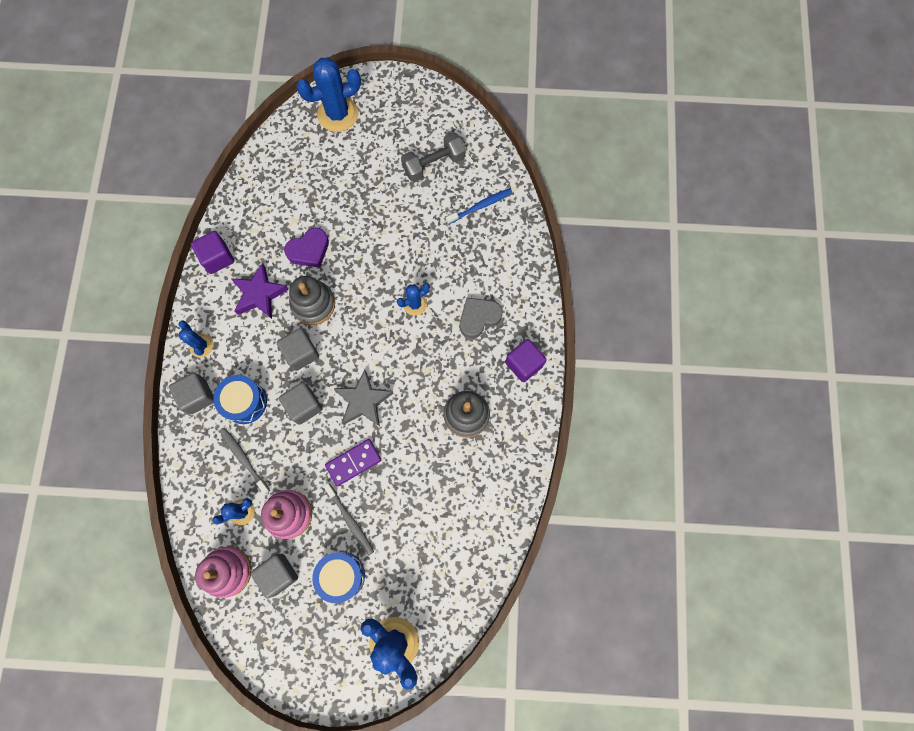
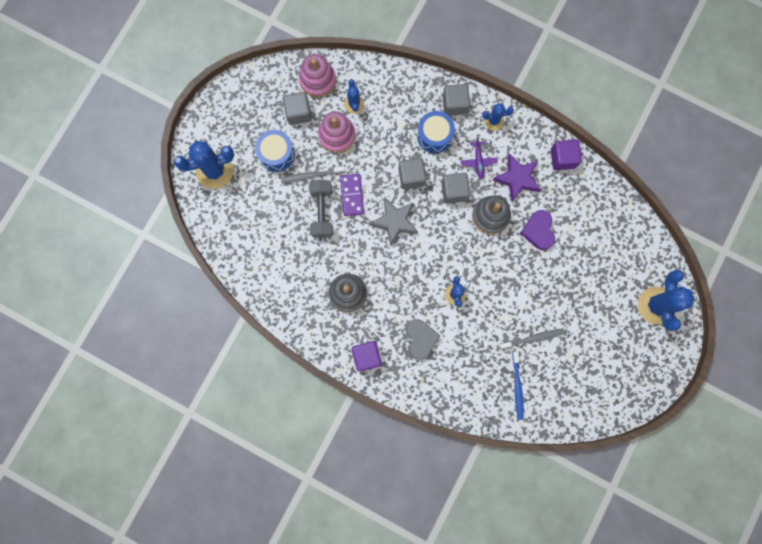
camera: 115 degrees right, 5 degrees up
(244, 459) = (391, 119): grey toothbrush -> grey toothbrush (533, 338)
(256, 342) = (478, 161): none -> purple plane
(433, 164) = (573, 365): grey dumbbell -> grey dumbbell (322, 212)

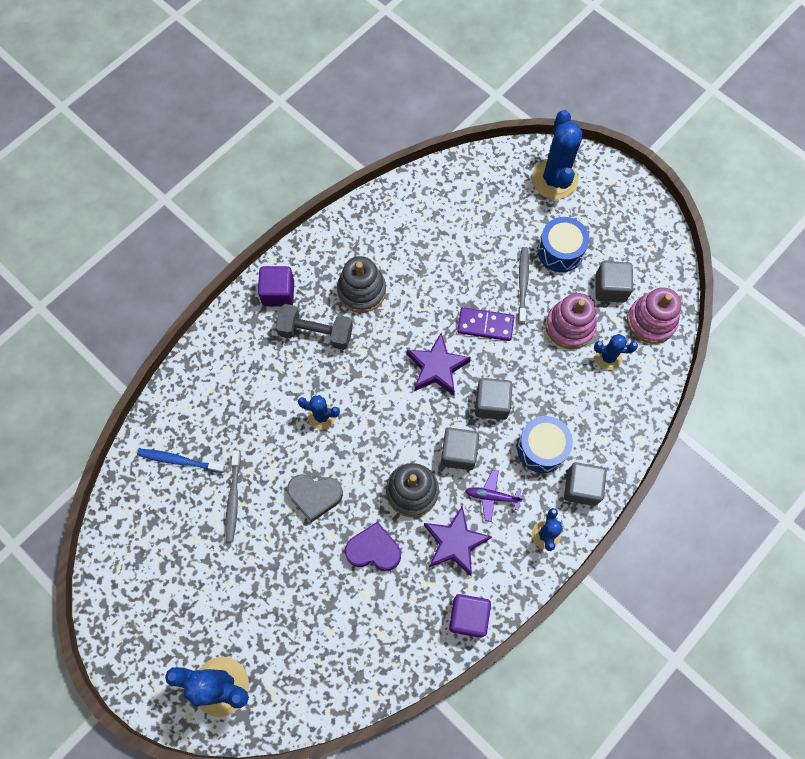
camera: 105 degrees right, 10 degrees down
(322, 212) = (473, 285): grey dumbbell -> grey dumbbell (316, 333)
(395, 222) = (437, 367): grey star -> purple star
(420, 339) = (279, 359): grey heart -> grey heart (315, 496)

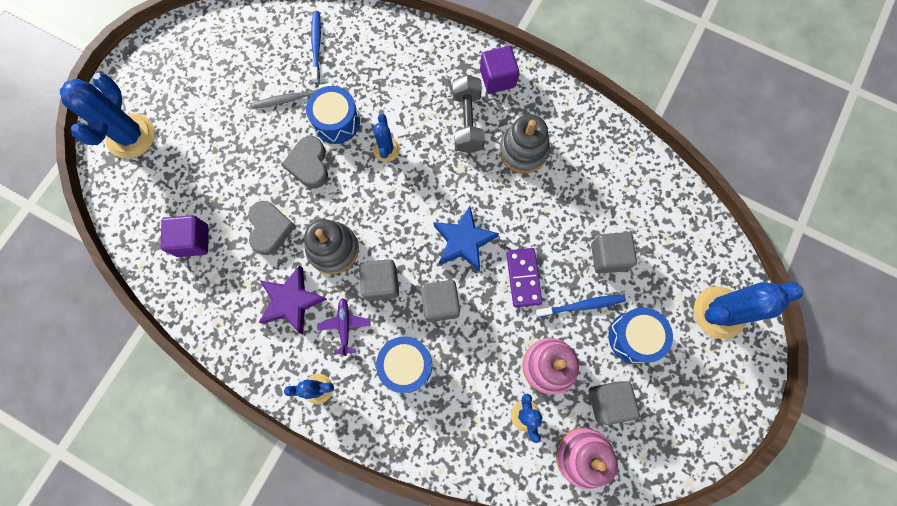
camera: 75 degrees right, 5 degrees up
(275, 458) = (336, 122): none -> blue drum
(373, 549) = (270, 229): purple heart -> grey heart
(437, 367) = (464, 241): purple star -> blue star
(468, 617) = (224, 331): purple cube -> purple cube (193, 241)
(523, 284) = (582, 305): grey toothbrush -> blue toothbrush
(581, 487) = (374, 415): grey cube -> grey cube (608, 257)

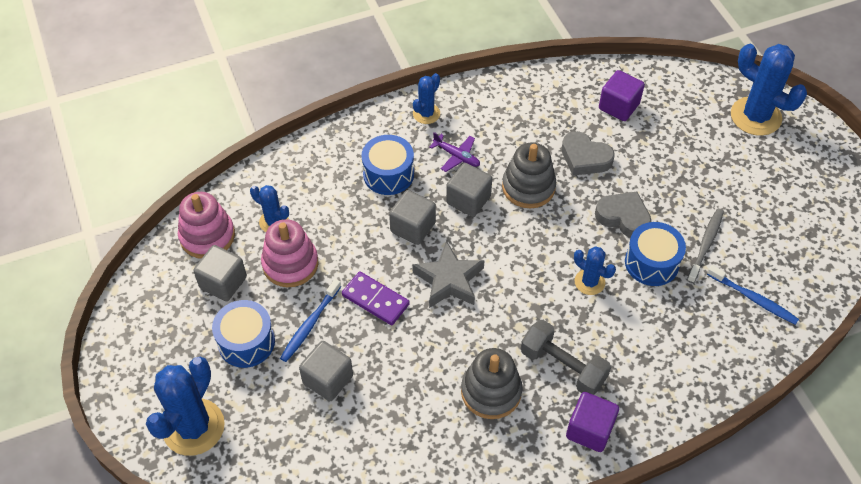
camera: 130 degrees right, 20 degrees down
(292, 301) = (509, 137): purple star -> none
(464, 241) = (449, 280): blue star -> grey star

